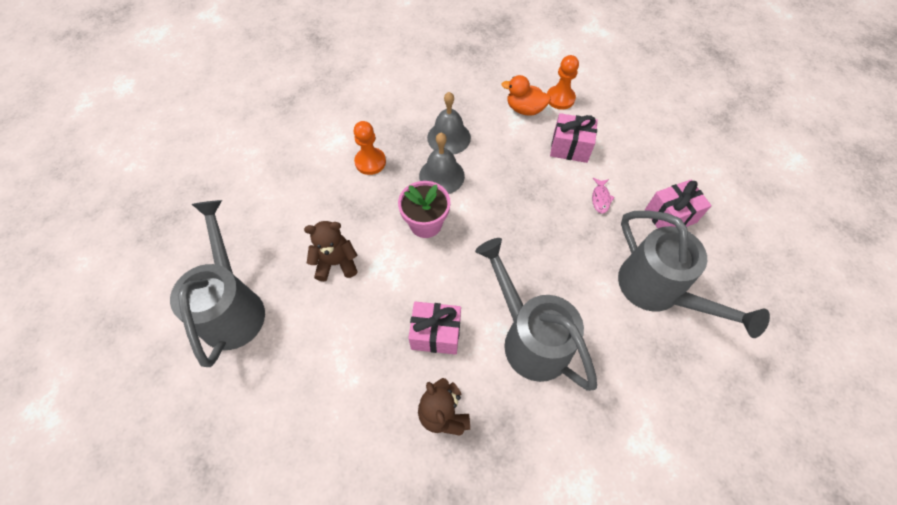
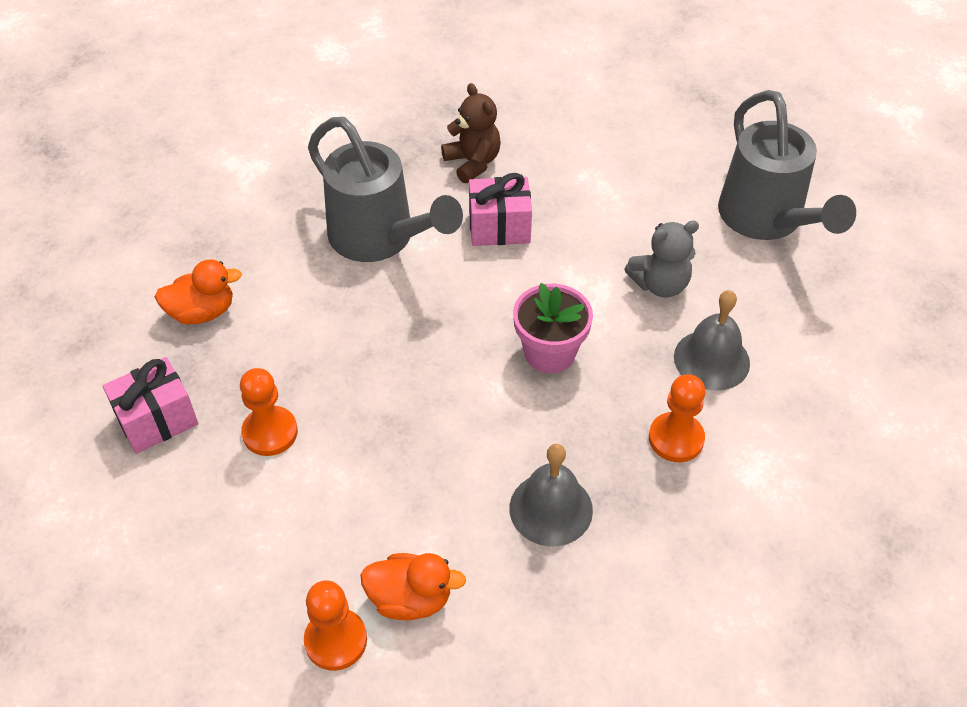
camera: 170 degrees right, 10 degrees down
(336, 263) = (660, 284): brown teddy bear -> grey teddy bear
(441, 176) = (545, 432): grey bell -> grey bell (711, 359)
(570, 148) = (318, 522): pink gift -> none
(600, 198) = (270, 432): pink fish -> orange pawn
(657, 290) = (202, 312): grey watering can -> orange duck

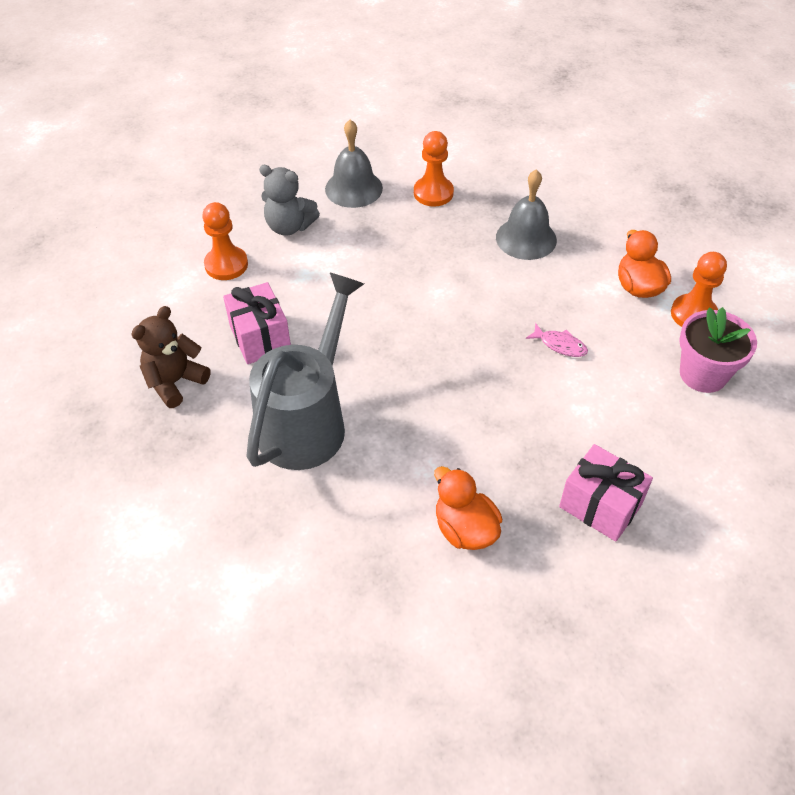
camera: 110 degrees left, 0 degrees up
(270, 432) = (562, 417): orange pawn -> orange pawn (226, 265)
(363, 471) = (560, 345): none -> pink fish
(549, 353) = (389, 271): pink flower pot -> pink flower pot (703, 374)
(660, 284) = (289, 226): grey teddy bear -> grey teddy bear turned 150 degrees clockwise
(766, 220) = (193, 183): grey watering can -> none

